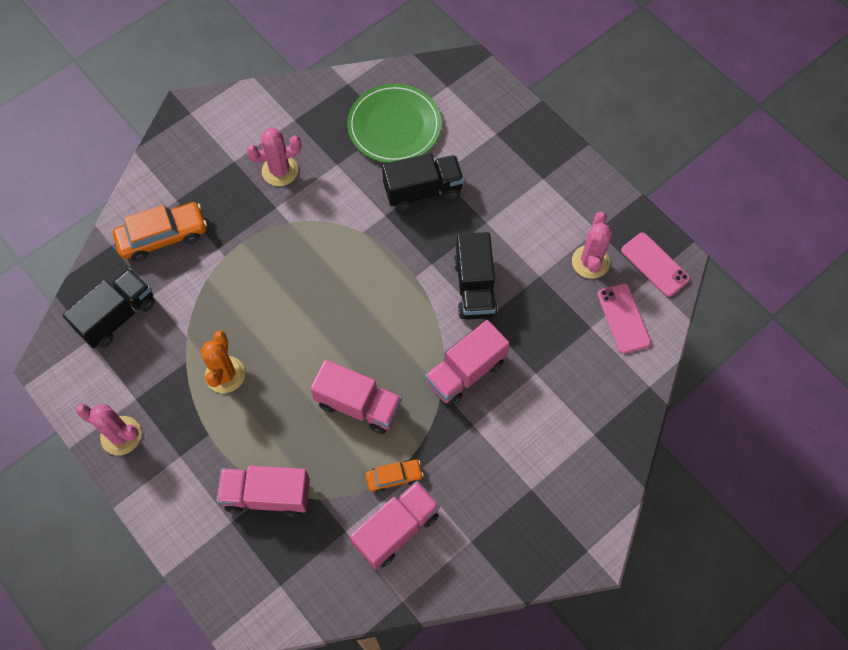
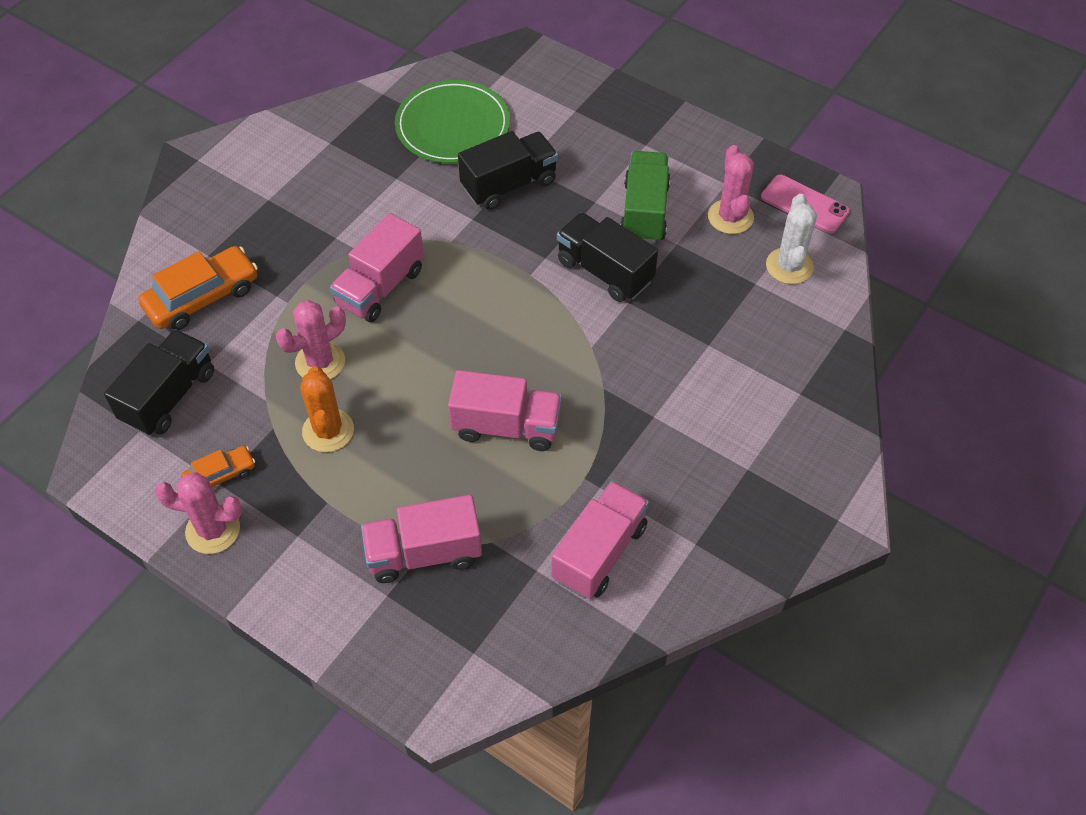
camera: 15 degrees left, 10 degrees down
(280, 171) = (328, 198): pink cactus -> pink cactus (320, 362)
(394, 477) = (577, 495): orange car -> orange car (220, 475)
(465, 372) = (625, 362): pink truck -> pink truck (380, 287)
(474, 287) = (605, 271): black truck -> black truck turned 150 degrees clockwise
(522, 241) = (644, 212): none -> green truck
(623, 318) = (789, 266): pink phone -> white cactus

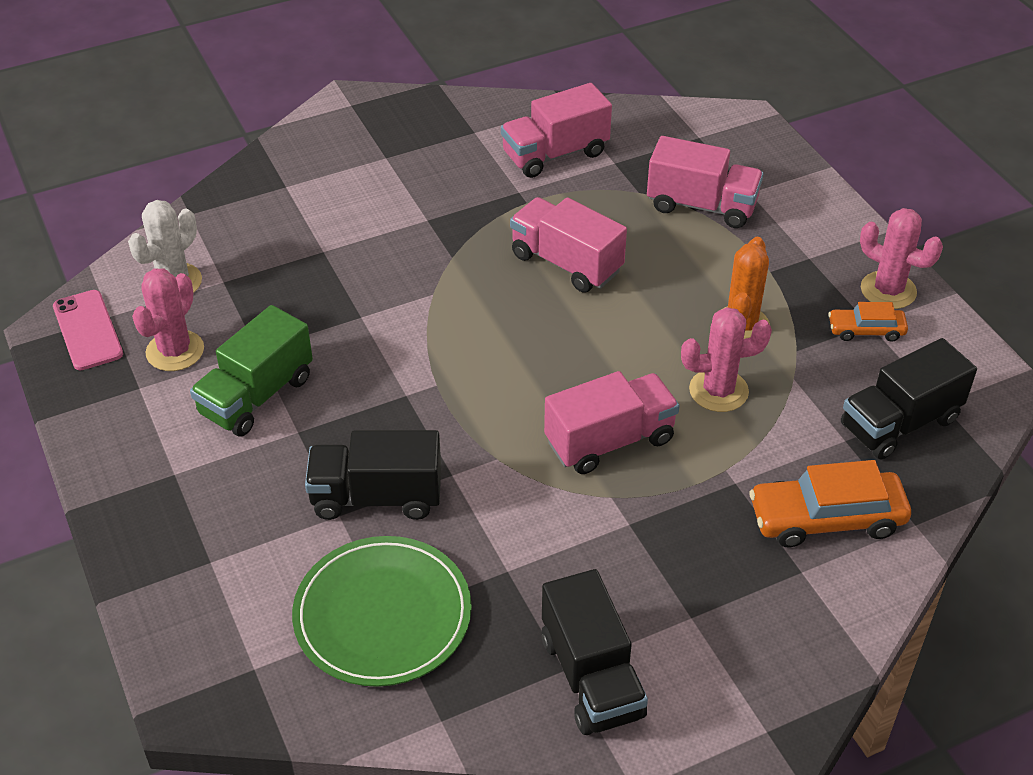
camera: 150 degrees left, 10 degrees down
(605, 271) = (357, 354): black truck -> black truck (591, 677)

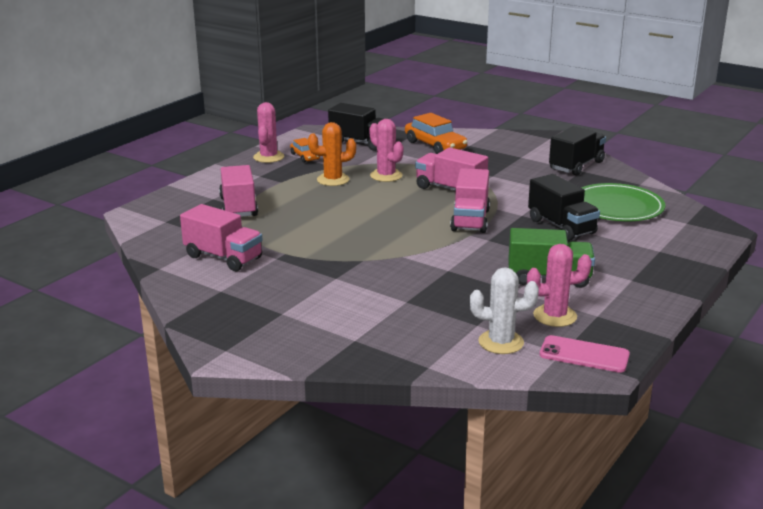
camera: 120 degrees left, 20 degrees down
(87, 330) = (584, 355): pink phone -> pink phone turned 75 degrees clockwise
(566, 263) = (331, 228): pink truck -> pink truck (470, 220)

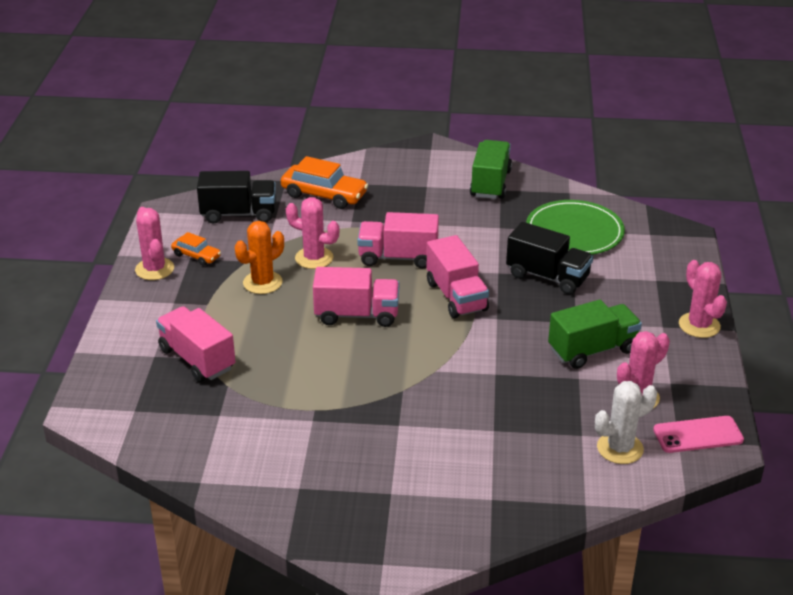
camera: 30 degrees left, 10 degrees up
(223, 257) = (255, 440): pink truck -> pink truck (357, 315)
(576, 166) = (490, 184): black truck -> green truck
(668, 288) = (699, 325): none -> pink cactus

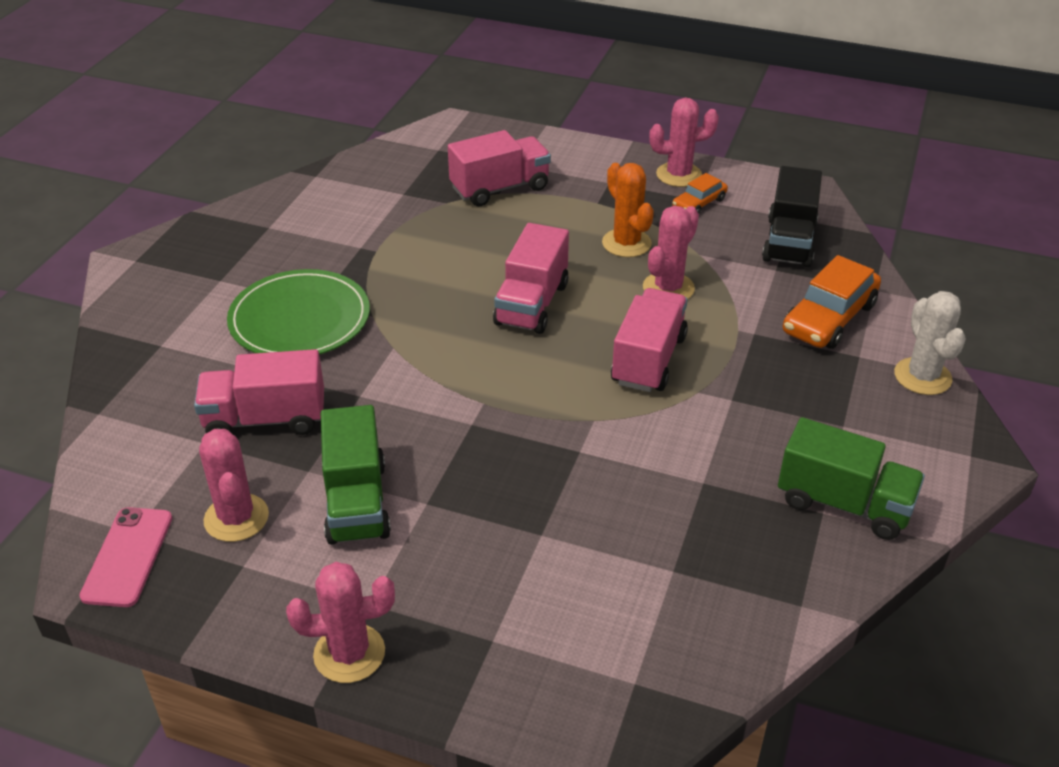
camera: 105 degrees right, 5 degrees up
(456, 296) = (536, 396): pink truck -> pink truck (265, 419)
(547, 277) = (550, 503): black truck -> none
(574, 232) = (667, 573): green plate -> green plate (300, 319)
(620, 448) = (159, 470): white cactus -> white cactus (922, 376)

